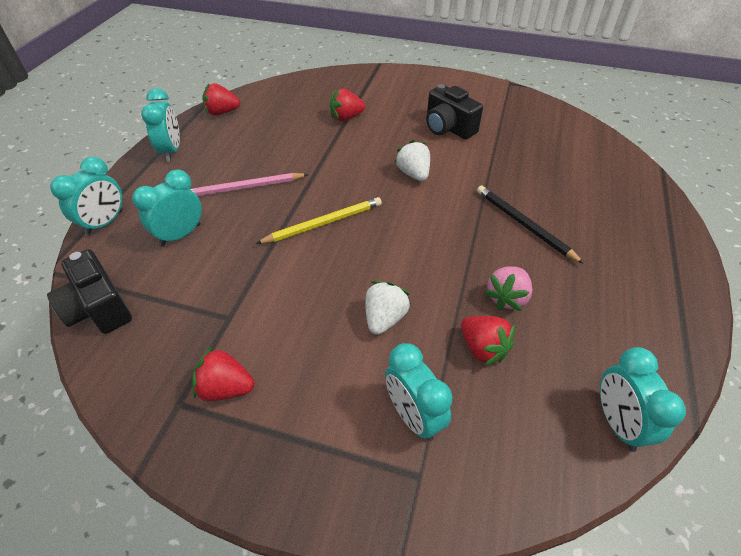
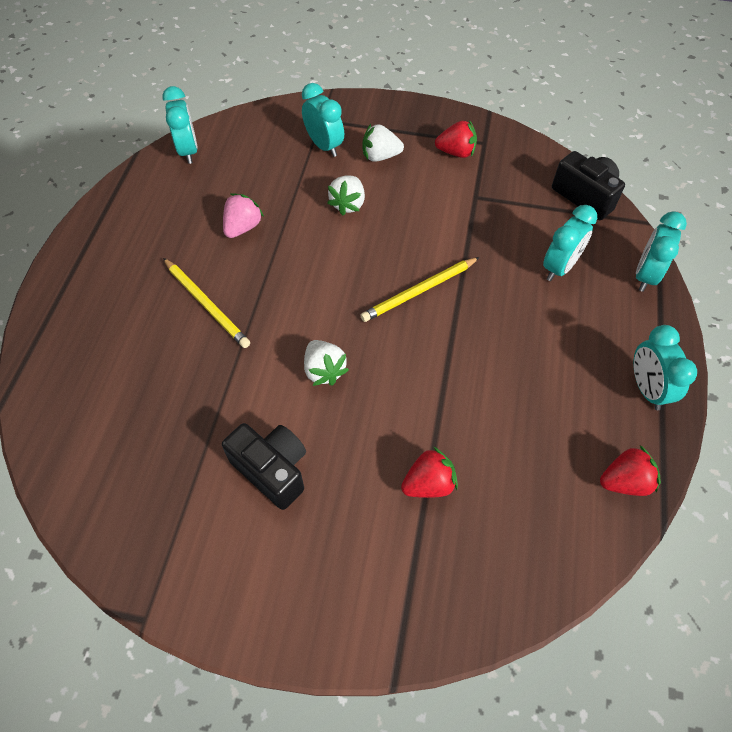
camera: 175 degrees right, 10 degrees up
(243, 188) = (524, 332): pink pencil -> none
(334, 389) = (380, 156): none -> white strawberry
(483, 348) = (270, 188): red strawberry -> none
(524, 225) = (206, 304): black pencil -> yellow pencil

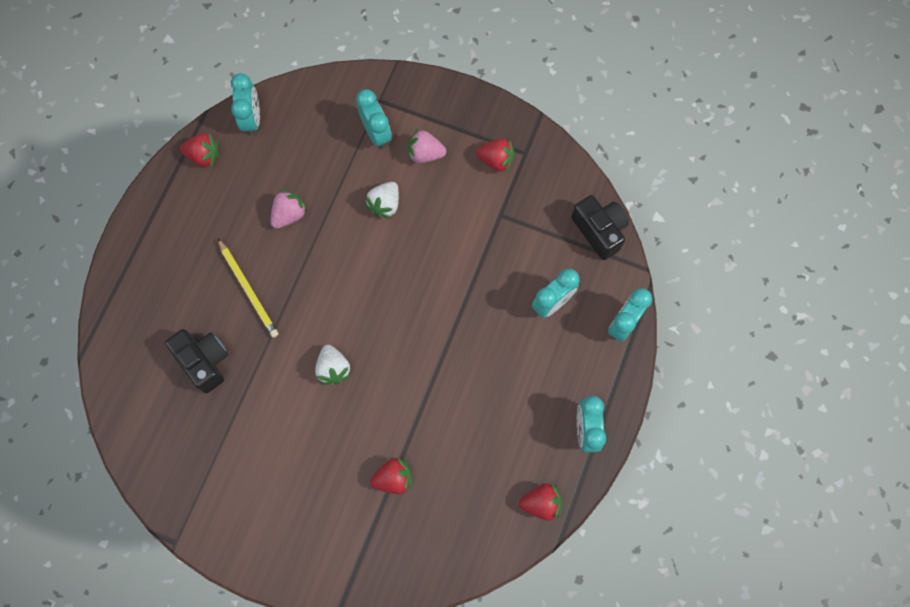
camera: 10 degrees right, 15 degrees up
(139, 188) = (204, 156): none -> red strawberry
(272, 470) = (279, 446): black camera -> black camera (204, 361)
(380, 156) = (425, 154): white strawberry -> pink strawberry
(419, 291) = (426, 306): yellow pencil -> none

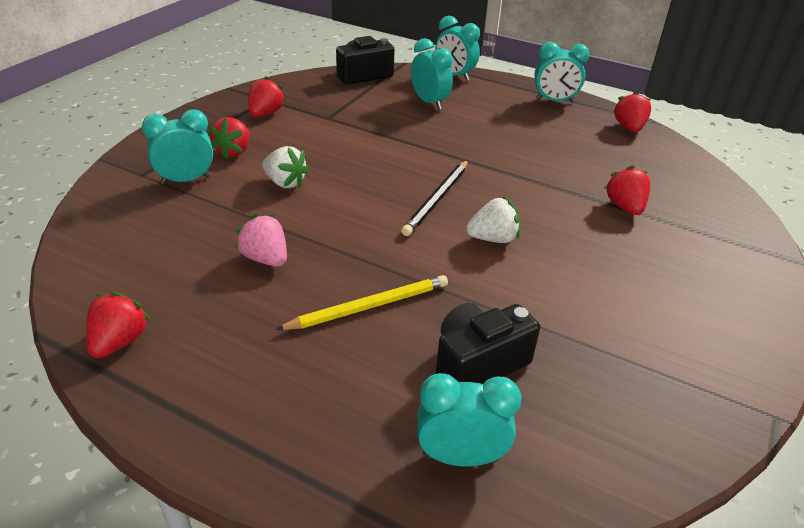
camera: 85 degrees left, 35 degrees down
(252, 119) = (90, 283): turquoise clock -> turquoise clock (460, 456)
(380, 323) = (437, 199): none -> black pencil
(425, 154) = (234, 151): pink strawberry -> red strawberry

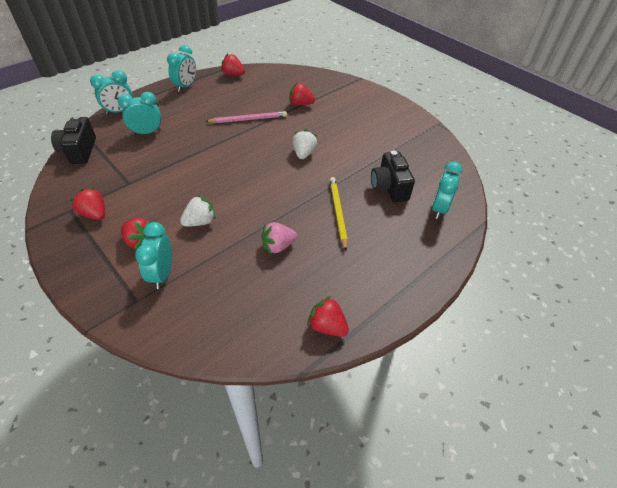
camera: 70 degrees left, 10 degrees up
(437, 199) = (258, 162): black pencil -> none
(531, 167) = (248, 119): none -> pink pencil

